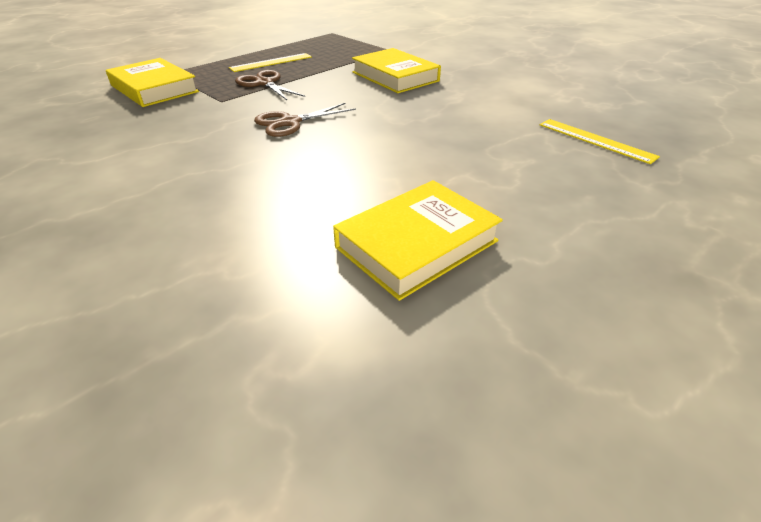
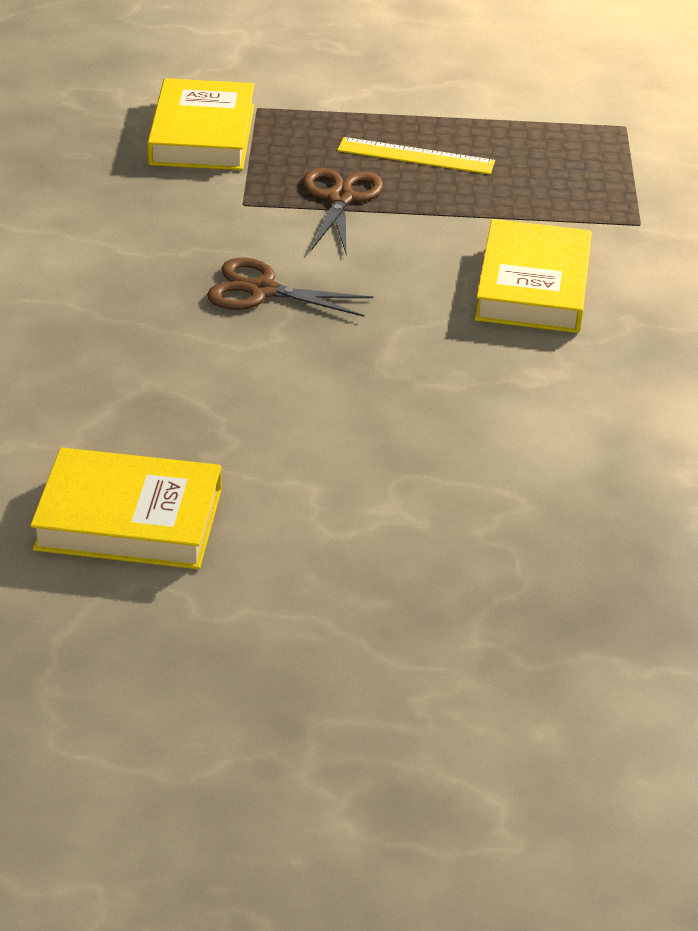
camera: 45 degrees right, 0 degrees up
(595, 140) = (565, 557): yellow ruler -> none

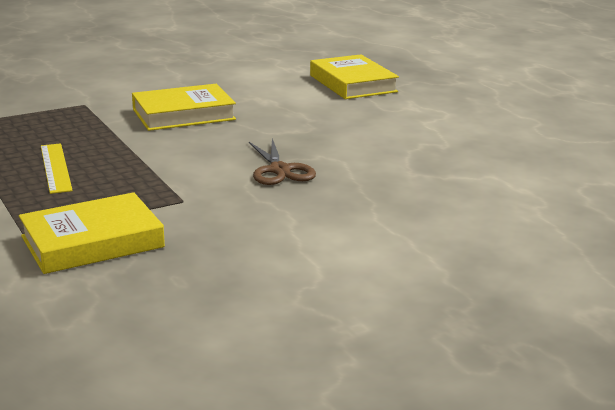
camera: 120 degrees left, 15 degrees down
(129, 519) = (515, 149): yellow book -> yellow book (352, 83)
(340, 198) = (140, 175): brown scissors -> none

